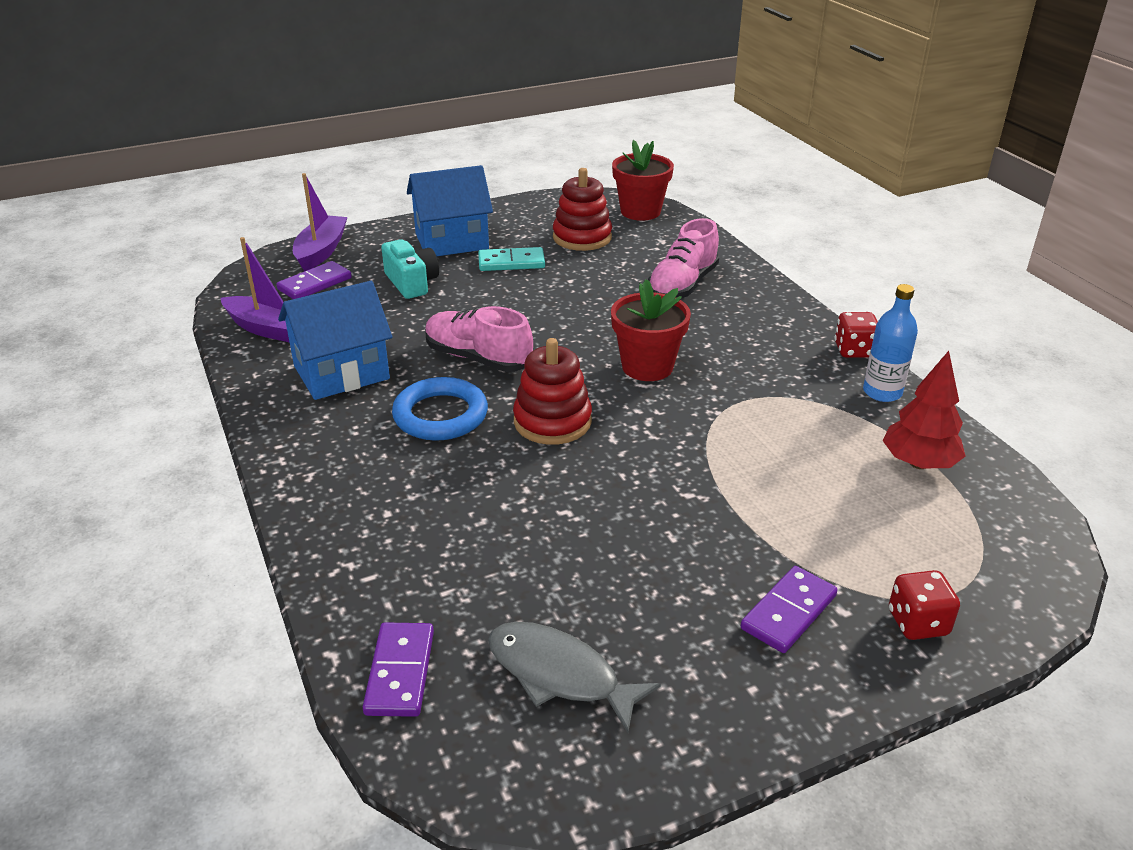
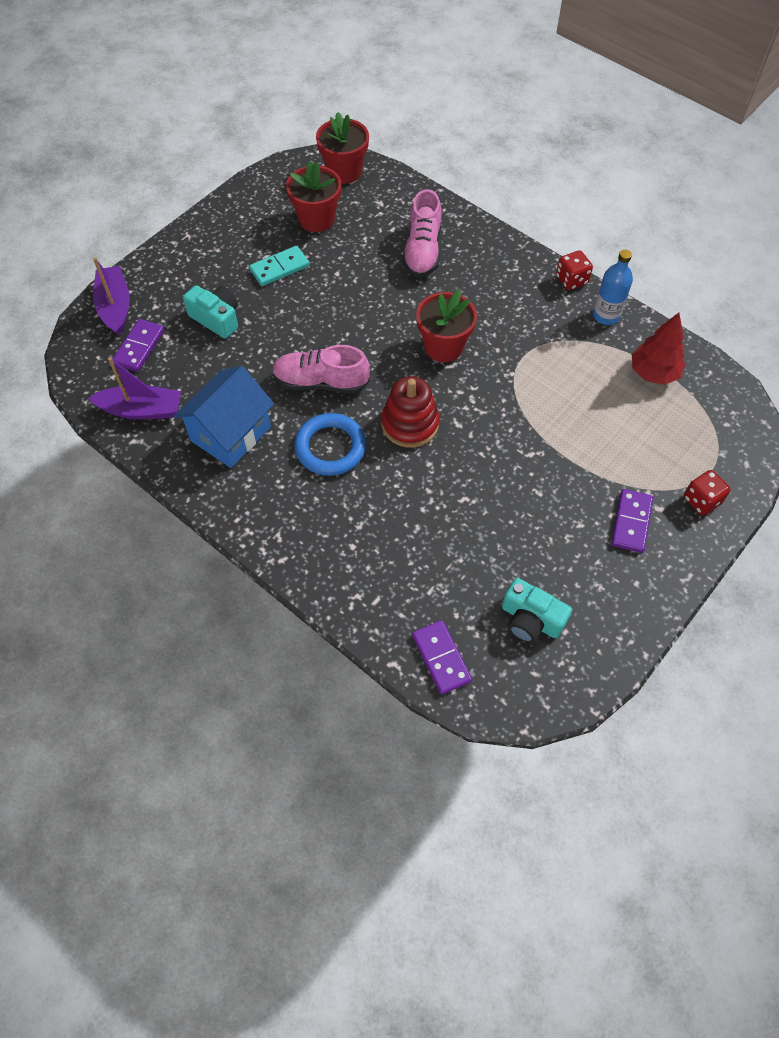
camera: 25 degrees left, 25 degrees up
(451, 241) = (215, 258): blue house -> none
(560, 674) = (530, 620): grey fish -> turquoise camera
(582, 237) = (316, 219): red stacking toy -> red flower pot

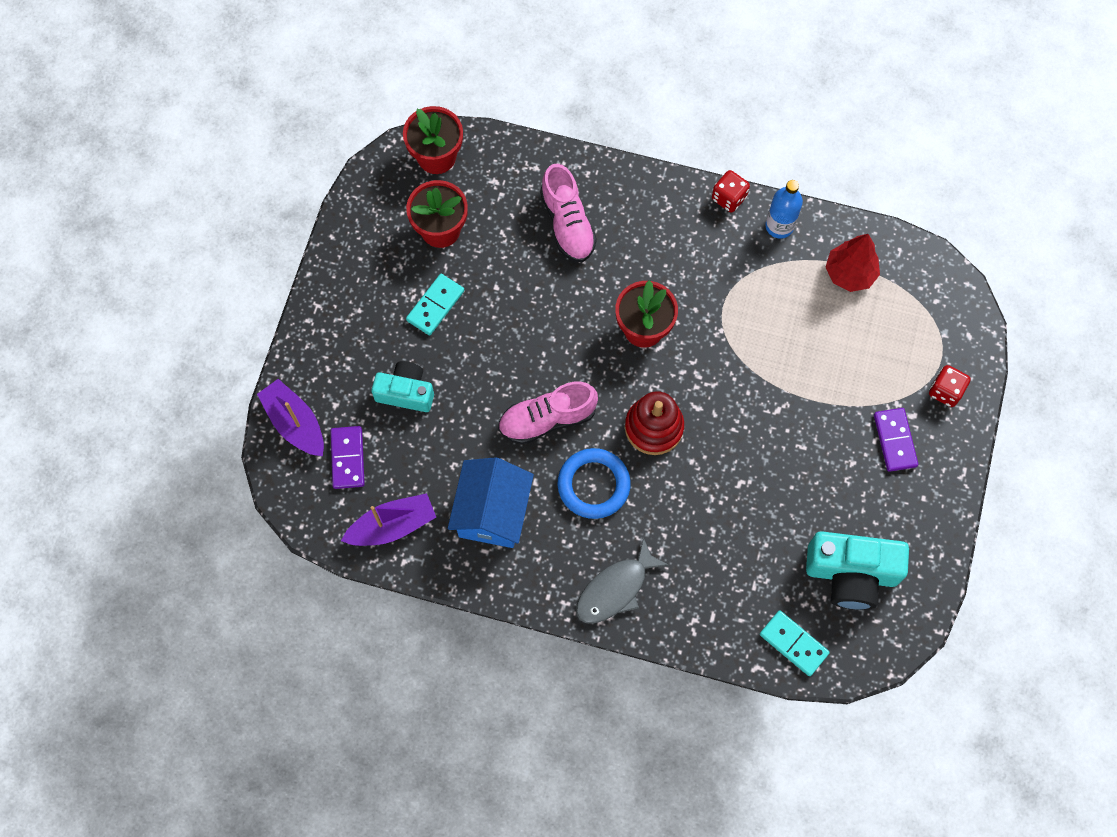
camera: 25 degrees left, 10 degrees up
(300, 538) = (615, 589): none -> grey fish
(441, 658) = (793, 643): purple domino -> turquoise domino
(530, 620) = (851, 573): turquoise camera -> turquoise camera, size x1.54

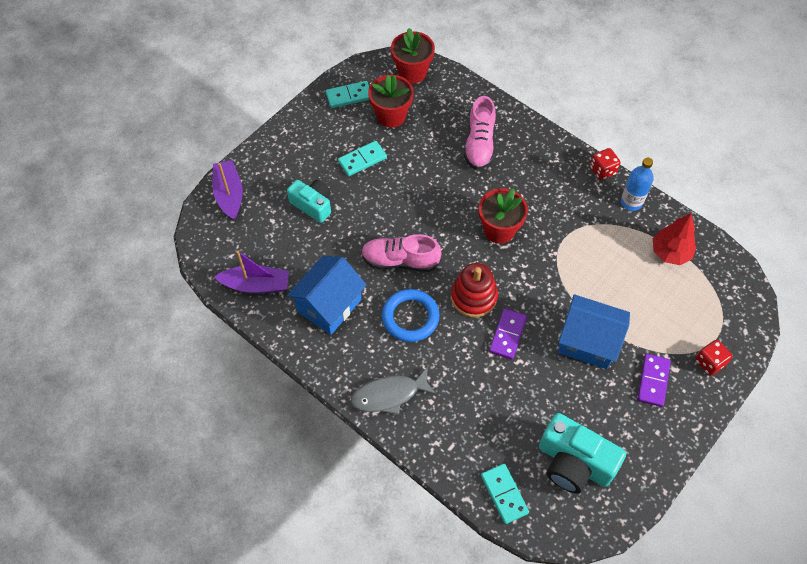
camera: 25 degrees right, 10 degrees down
(348, 458) = (251, 230): purple domino -> purple domino (508, 335)
(373, 223) = (349, 96): none -> turquoise domino
(805, 425) = (588, 342): none -> blue house

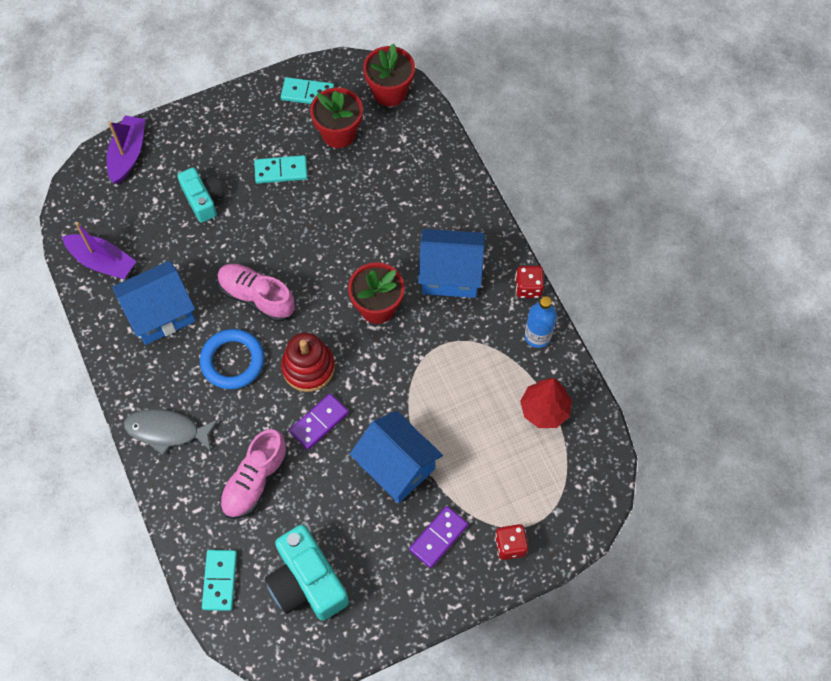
camera: 25 degrees right, 5 degrees up
(479, 144) = (413, 203): pink shoe -> pink shoe (255, 480)
(539, 184) = (450, 274): none -> blue house

